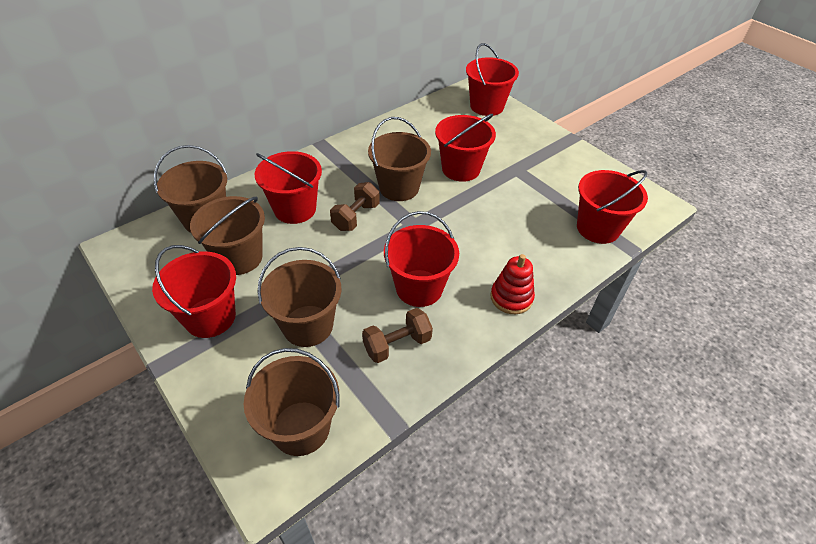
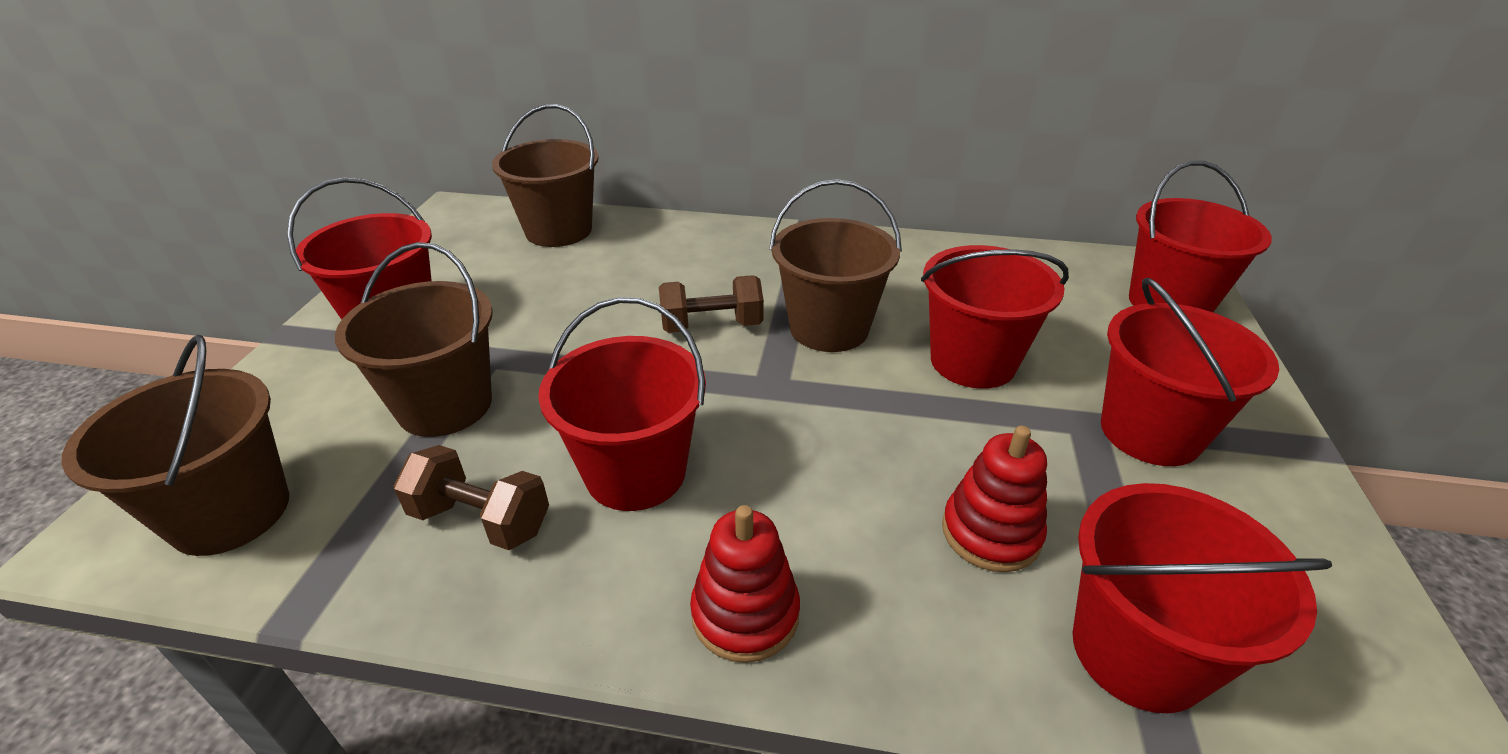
camera: 50 degrees right, 10 degrees down
(239, 258) = (519, 285): brown bucket -> none
(295, 209) = (658, 274): red bucket -> red bucket (1150, 432)
(535, 223) = (991, 532): none -> red stacking toy

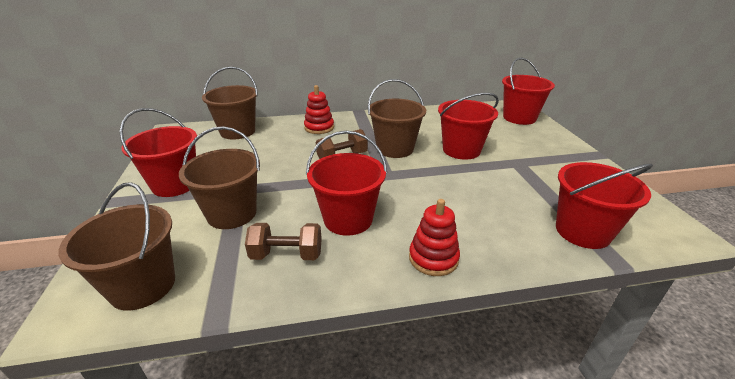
camera: 20 degrees left, 5 degrees down
(991, 532) = (507, 206): red stacking toy -> red stacking toy (319, 128)
(1150, 432) = (541, 161): red bucket -> none

